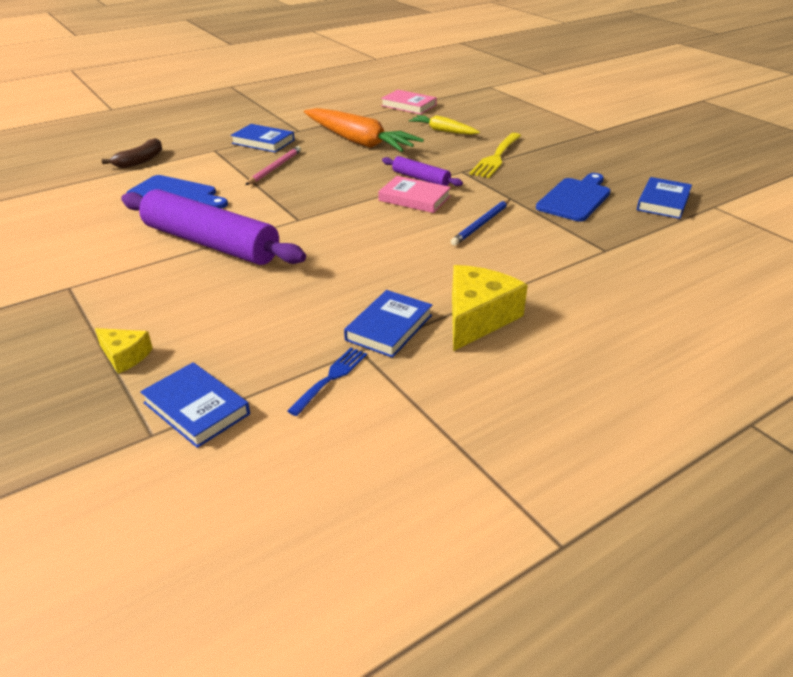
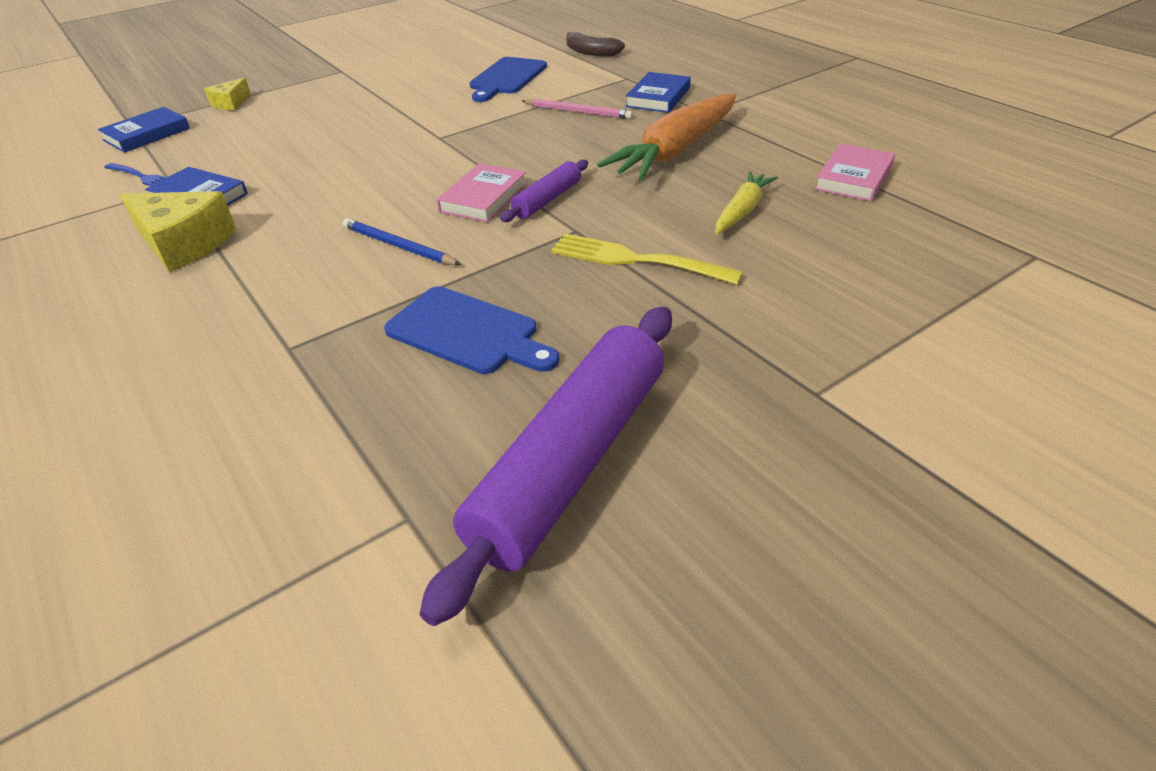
camera: 90 degrees right, 5 degrees up
(211, 243) = (397, 106): purple rolling pin -> purple rolling pin (571, 462)
(663, 202) = (439, 440): blue book -> none

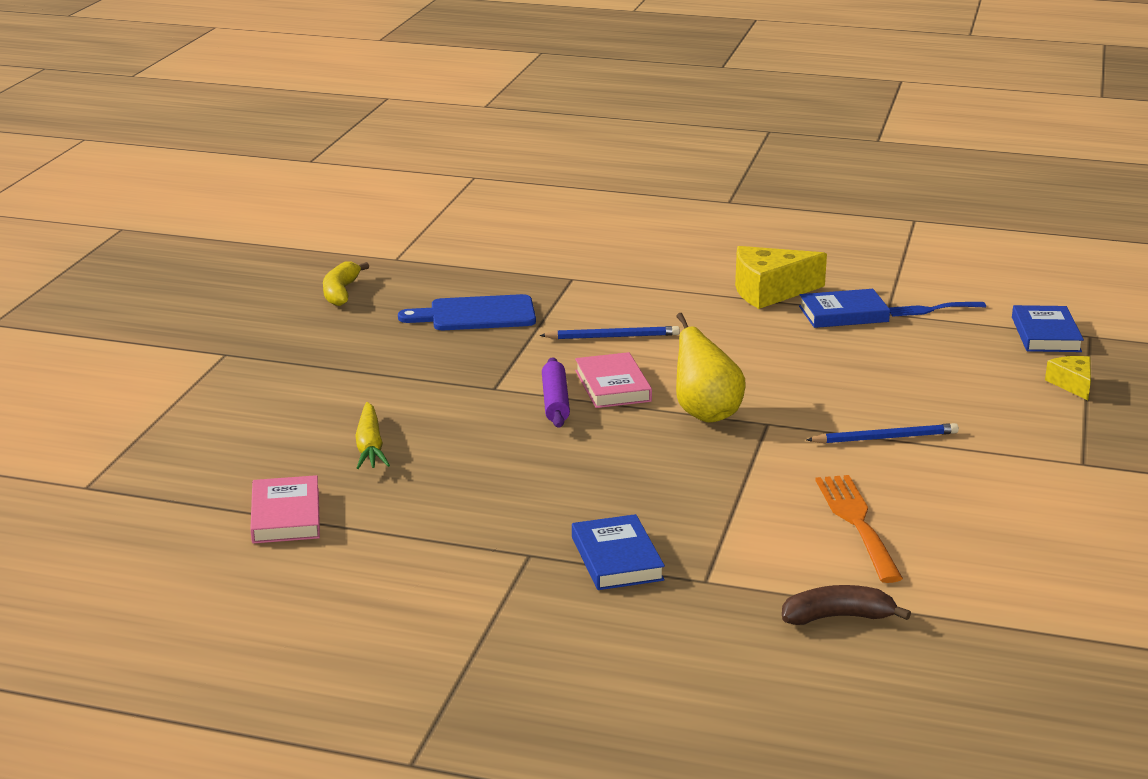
camera: 140 degrees right, 15 degrees down
(397, 108) = (885, 438): none -> blue pencil
(463, 155) = (705, 414): none -> yellow pear
(507, 78) = (858, 524): blue cutting board -> orange fork
(571, 462) = (341, 292): purple rolling pin -> yellow banana
(578, 112) = (679, 502): pink pencil -> none
(637, 260) = (417, 383): yellow fork -> none
(675, 151) = (500, 487): orange carrot -> none

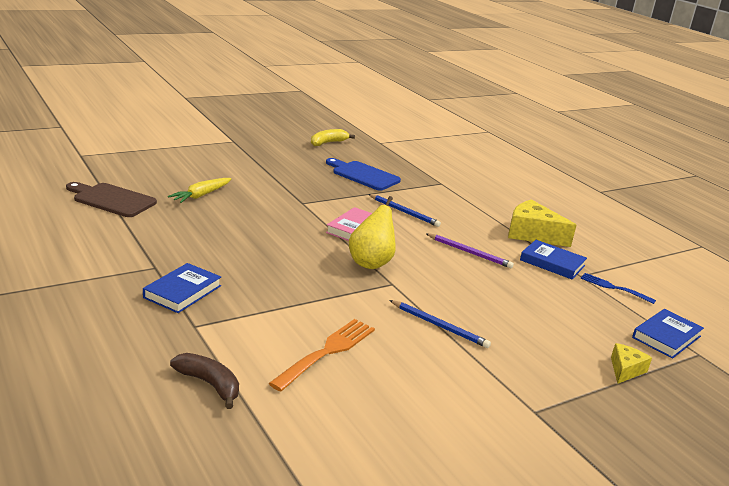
camera: 40 degrees right, 0 degrees up
(286, 515) = (112, 200): pink book -> brown cutting board
(555, 401) = (314, 221): purple rolling pin -> none
(760, 346) = (469, 252): none -> purple pencil

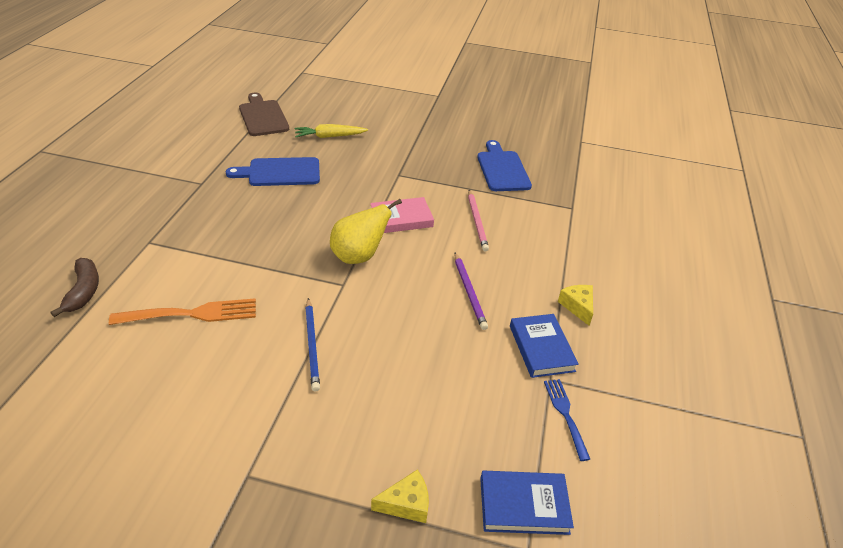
camera: 45 degrees right, 15 degrees up
(182, 292) = (185, 211): blue book -> none
(209, 234) = (280, 172): none -> blue cutting board
(328, 143) = (524, 124): yellow banana -> none
(404, 212) = (477, 222): blue pencil -> pink pencil
(532, 234) = (577, 307): yellow cheese -> yellow cheese, size x0.55

